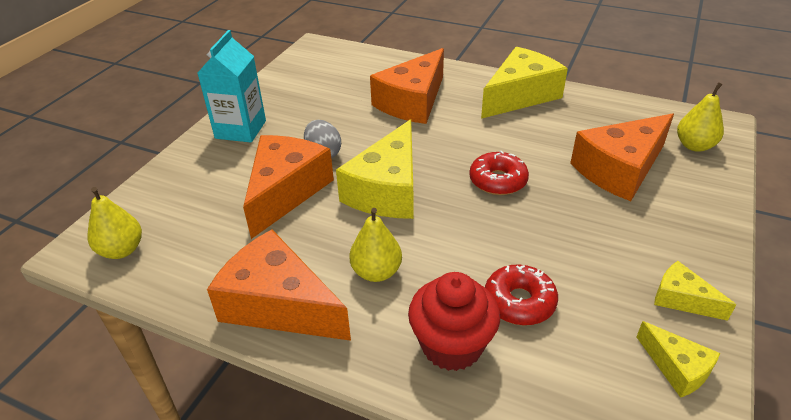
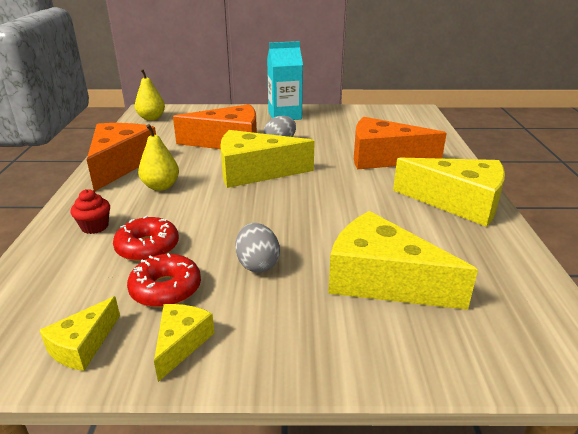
camera: 65 degrees right, 10 degrees down
(452, 345) = (95, 227): red cupcake -> red cupcake, size x0.55
(498, 181) = (302, 213): red donut -> red donut (166, 289)
(577, 230) = (257, 264): none -> grey egg
(620, 169) = (382, 280): orange cheese -> yellow cheese
(694, 146) = (495, 337): yellow pear -> none

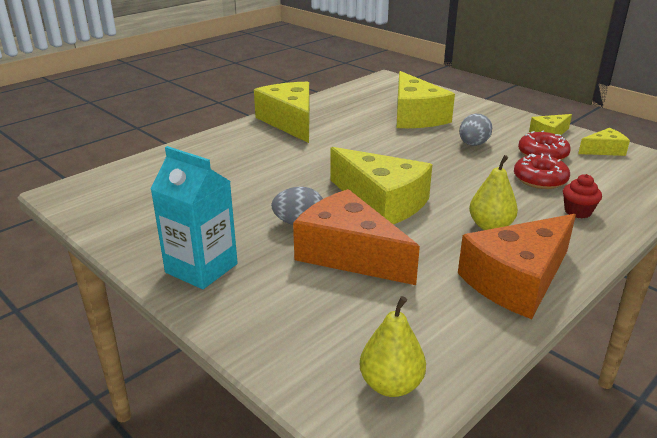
camera: 135 degrees left, 0 degrees up
(383, 158) = (251, 164): orange cheese -> none

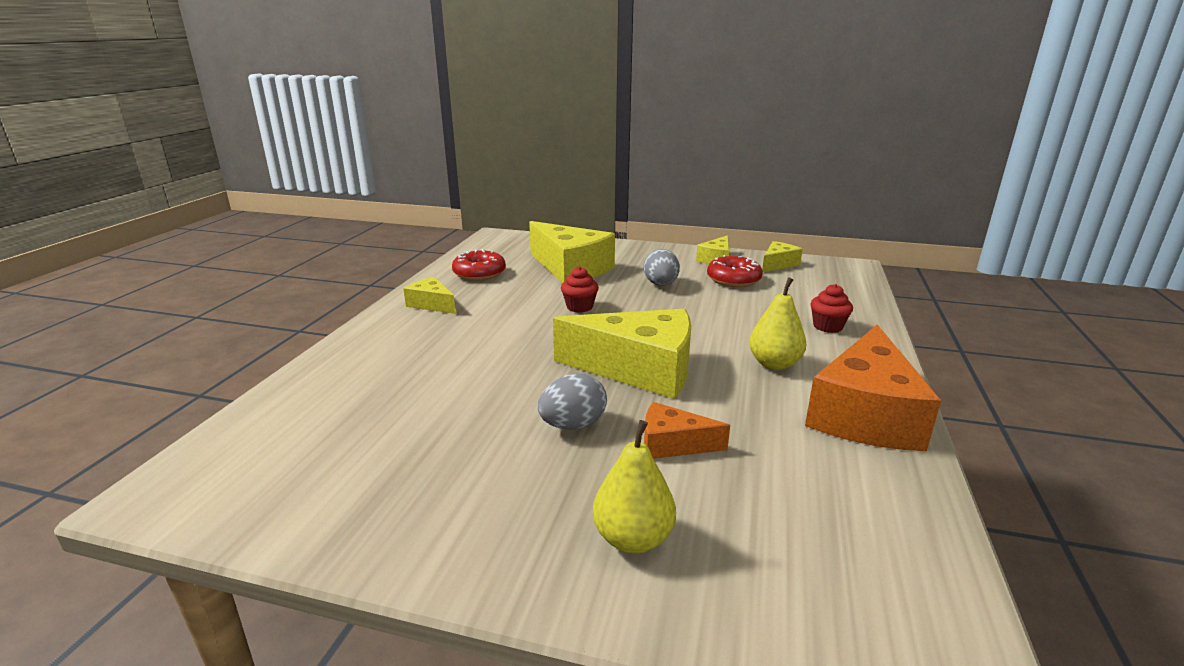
camera: 30 degrees left, 5 degrees down
(201, 268) = (506, 535): turquoise carton -> none
(290, 122) = (431, 304): yellow cheese -> yellow cheese, size x0.50
(349, 254) = (673, 444): orange cheese -> orange cheese, size x0.50
(389, 147) = (579, 307): none -> red cupcake
(391, 385) = (905, 596): yellow pear -> yellow pear (633, 538)
(540, 179) = (760, 304): red donut -> red donut (479, 273)

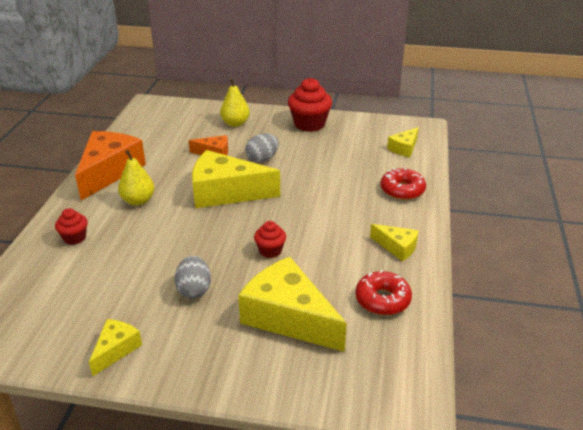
camera: 175 degrees right, 10 degrees up
(432, 522) = (309, 124): none -> red cupcake
(733, 280) = (116, 303): red donut -> red donut (402, 190)
(778, 264) = (47, 342): yellow cheese -> yellow cheese (404, 148)

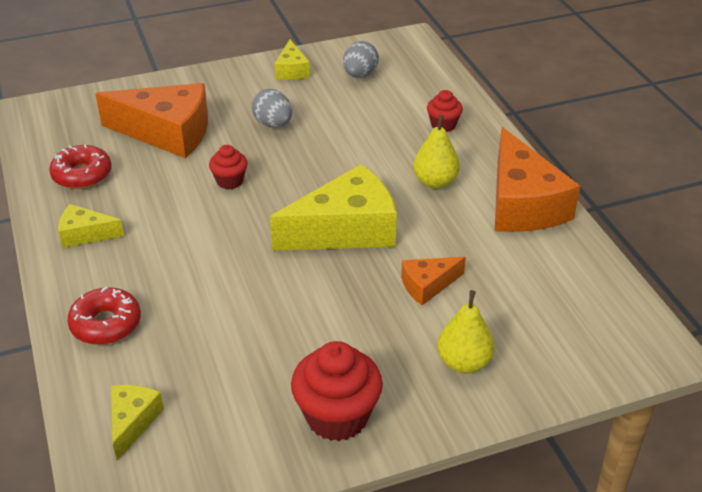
camera: 150 degrees right, 5 degrees up
(262, 159) = (348, 302): grey egg -> grey egg (360, 75)
(288, 317) = (167, 133): yellow cheese -> orange cheese

